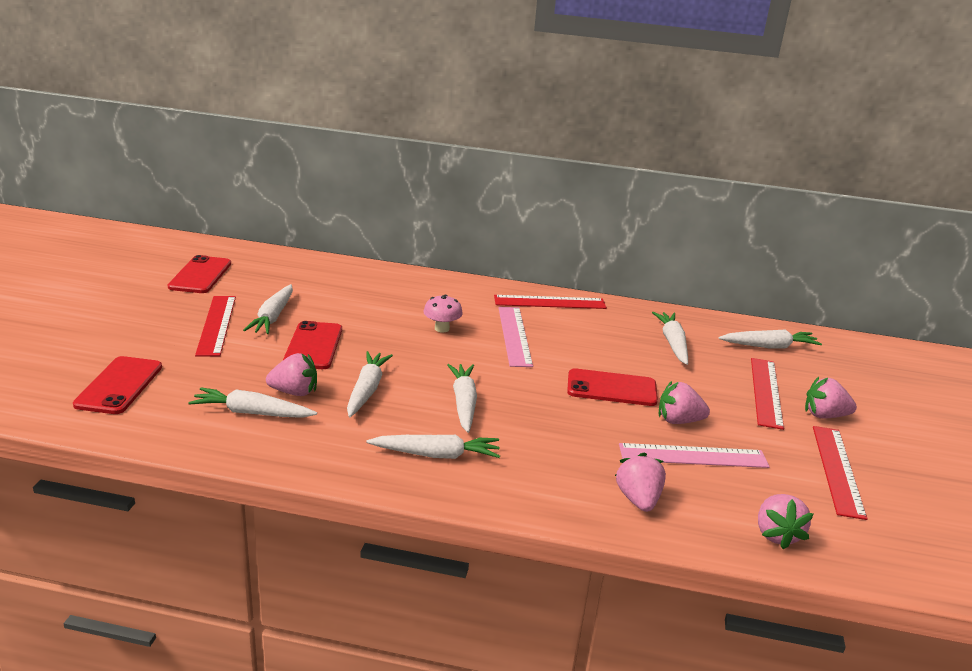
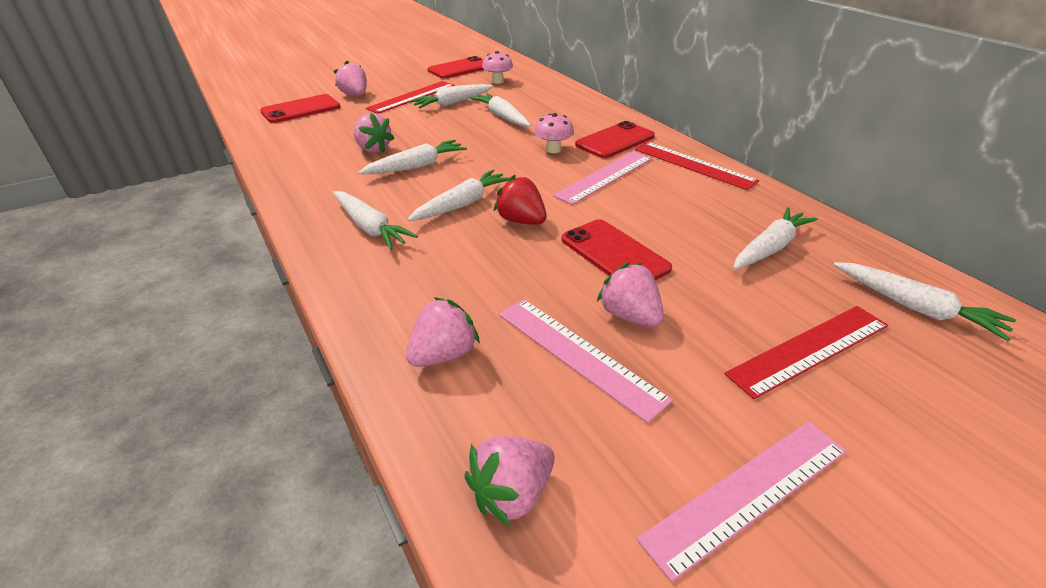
camera: 50 degrees right, 10 degrees up
(252, 413) = (327, 150): white carrot -> white carrot (502, 117)
(269, 278) = (498, 81): none -> pink mushroom
(313, 346) = (441, 128): red phone -> red phone (615, 141)
(524, 395) = (521, 221): none -> red strawberry
(824, 415) = (858, 422): pink strawberry -> pink strawberry (355, 95)
(837, 470) = (748, 493): red ruler -> pink ruler

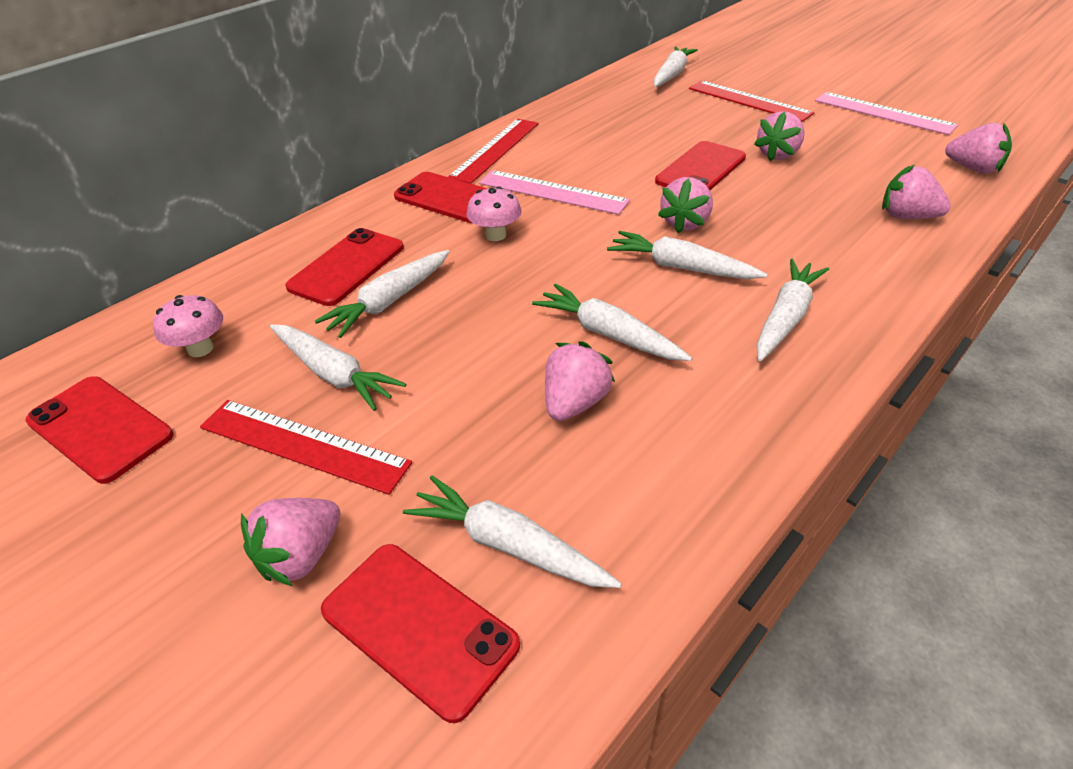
camera: 105 degrees left, 5 degrees up
(521, 221) = (685, 223): red strawberry -> pink strawberry
(545, 109) = (347, 267): none -> red phone
(578, 354) = (841, 167): pink ruler -> none
(770, 248) = (634, 113): white carrot -> white carrot (508, 544)

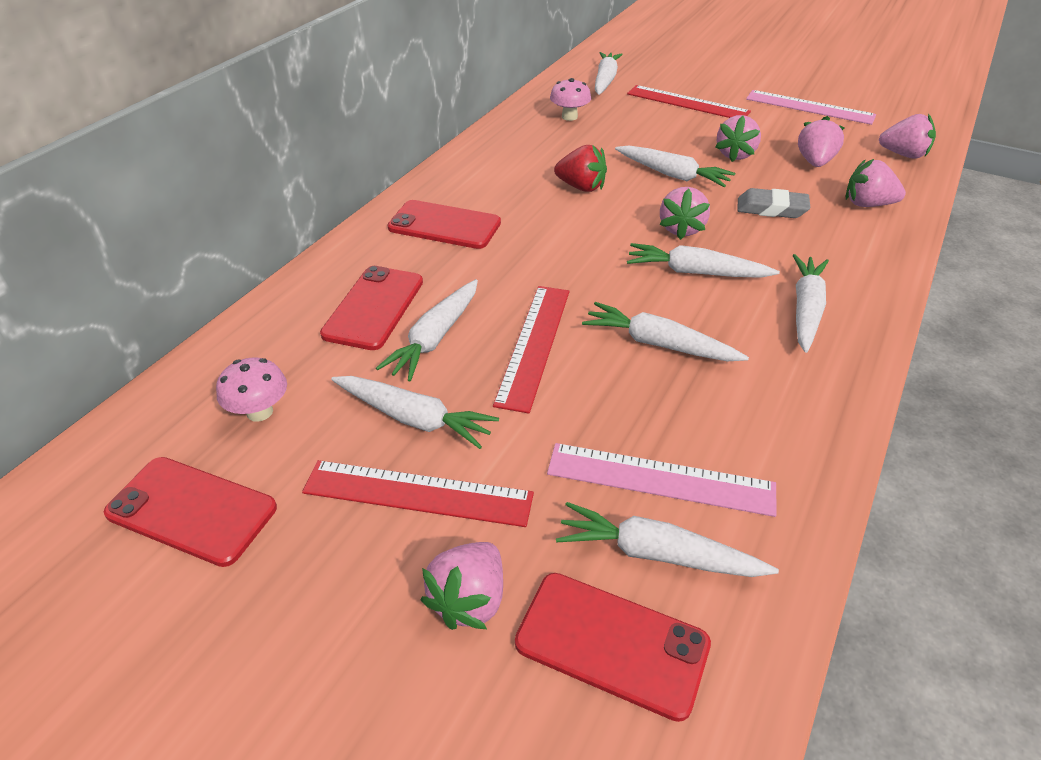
camera: 15 degrees left, 0 degrees up
(495, 150) = (468, 170): red ruler -> red ruler (534, 345)
(495, 235) = (509, 259): pink mushroom -> pink mushroom (569, 117)
(552, 192) = (544, 209): pink ruler -> pink ruler (660, 479)
(575, 403) = (657, 413): pink strawberry -> pink strawberry (814, 162)
(599, 174) = (581, 187): none -> red strawberry
(700, 169) = (673, 175): red phone -> white carrot
(793, 212) = (771, 209): none -> grey eraser

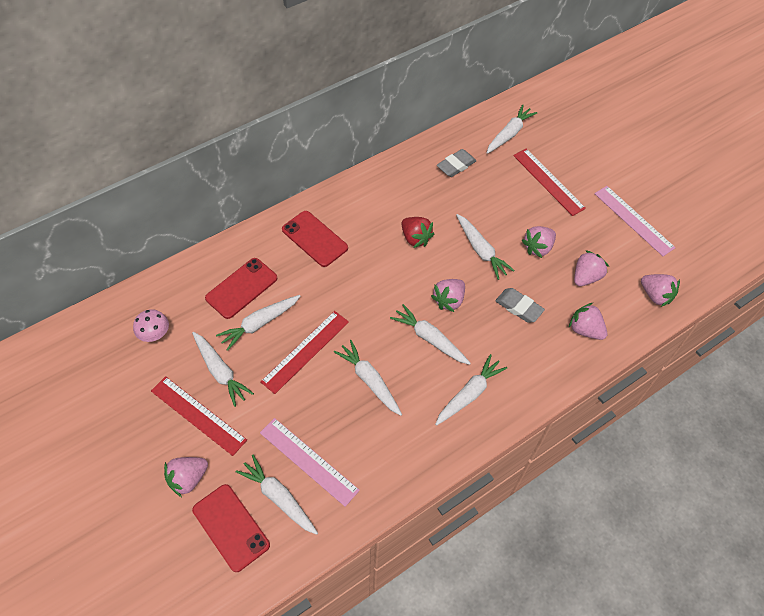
camera: 25 degrees right, 15 degrees up
(192, 510) = (103, 378): red phone -> none
(569, 117) = (456, 165): pink mushroom -> grey eraser

